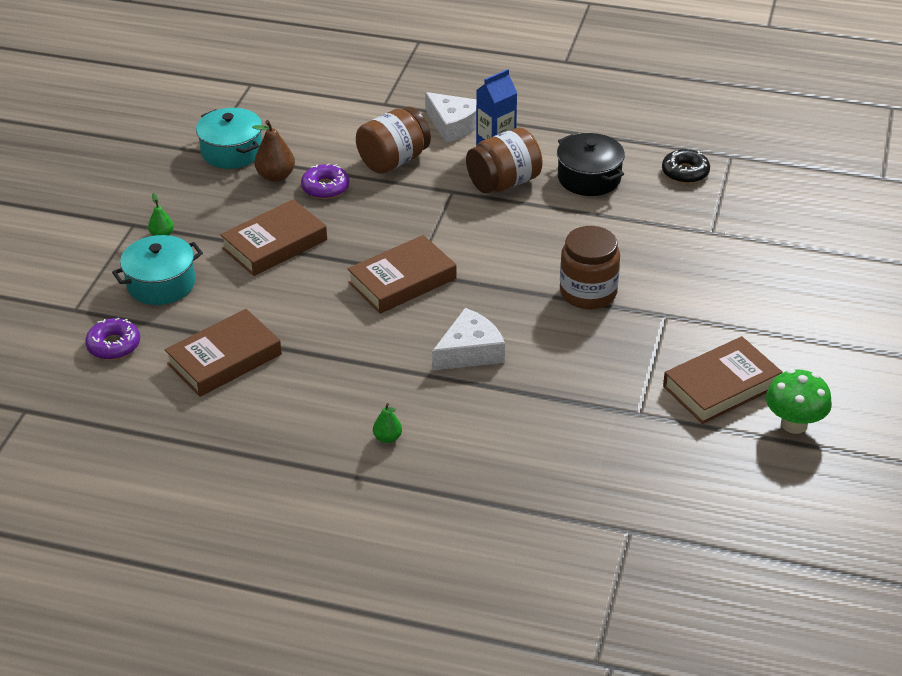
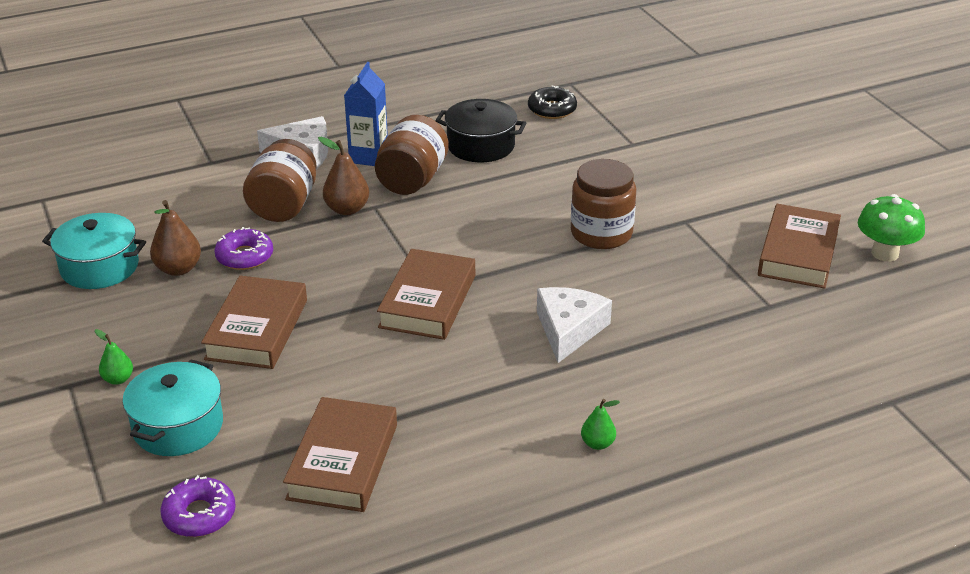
camera: 40 degrees left, 5 degrees down
(431, 184) = (347, 209): none -> brown pear

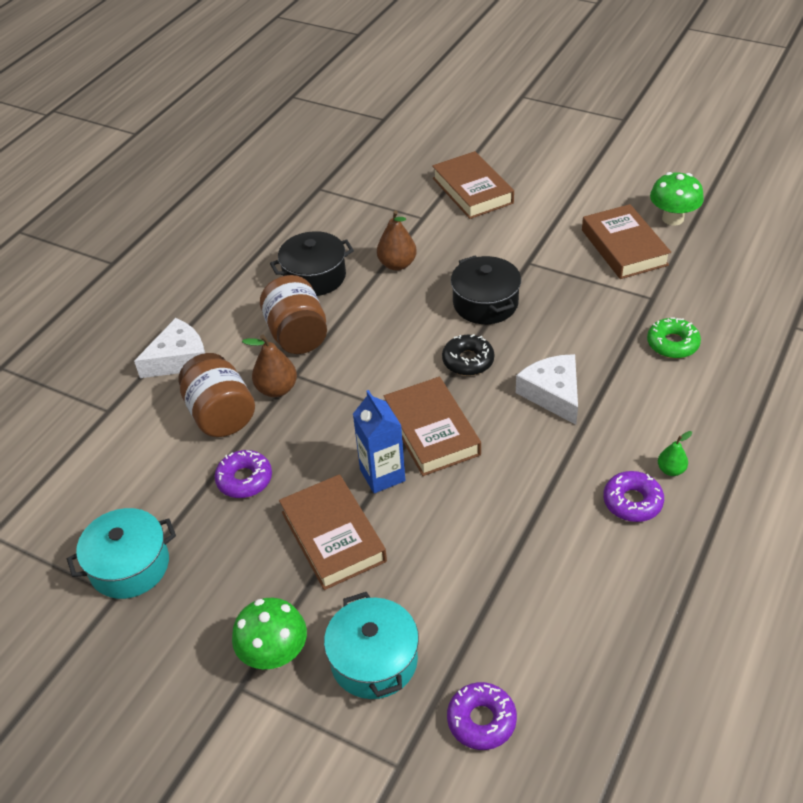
camera: 35 degrees left, 10 degrees up
(118, 379) = (274, 654): green pear -> green mushroom
(178, 269) = (202, 524): brown pear -> brown pear (397, 264)
(343, 461) = (528, 601): brown book -> brown book (472, 190)
(369, 157) = (238, 333): blue carton -> blue carton (382, 475)
(528, 446) = (632, 502): none -> purple donut
(552, 109) = (331, 217): black donut -> black donut (468, 361)
(601, 233) = (485, 303): brown jar -> black pot
(738, 351) = (672, 344): none -> green donut

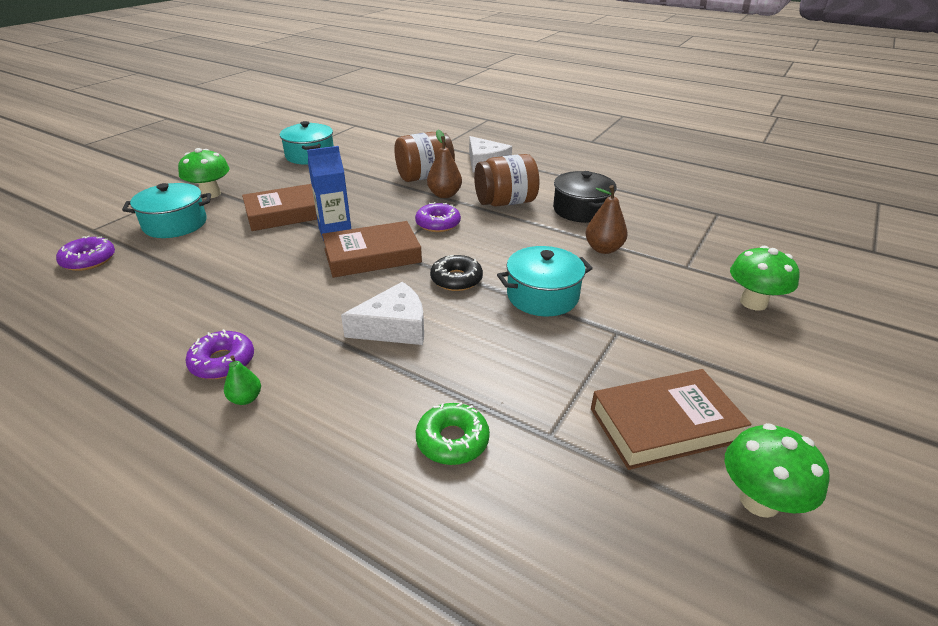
camera: 90 degrees right, 10 degrees down
(244, 479) = (359, 185): purple donut -> purple donut (438, 224)
(472, 190) = (753, 302): brown book -> green mushroom
(485, 303) = (542, 296): black pot -> turquoise pot

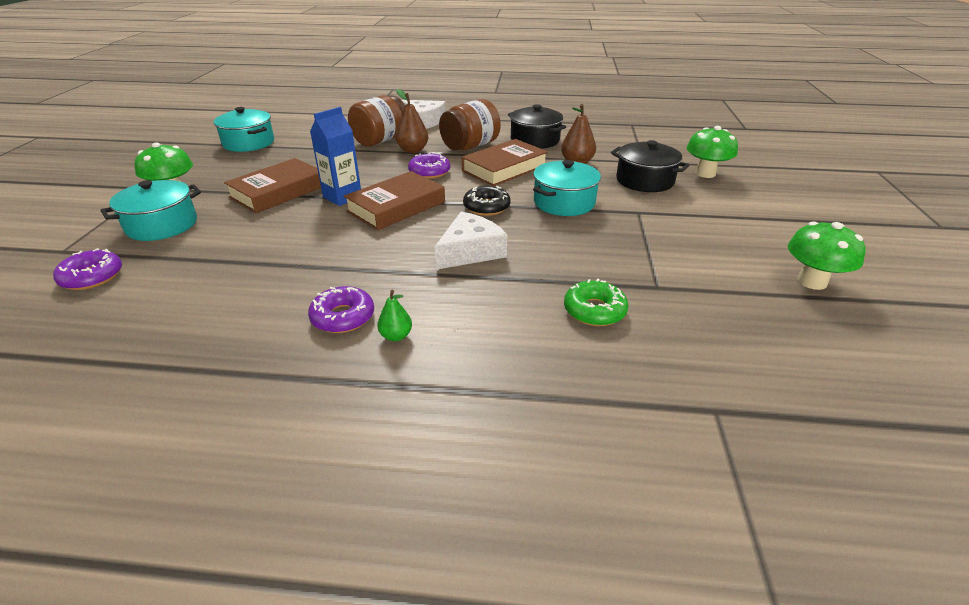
camera: 25 degrees left, 0 degrees up
(663, 292) = (644, 181): none -> black pot
(664, 424) = (721, 258): brown book -> brown book (504, 168)

